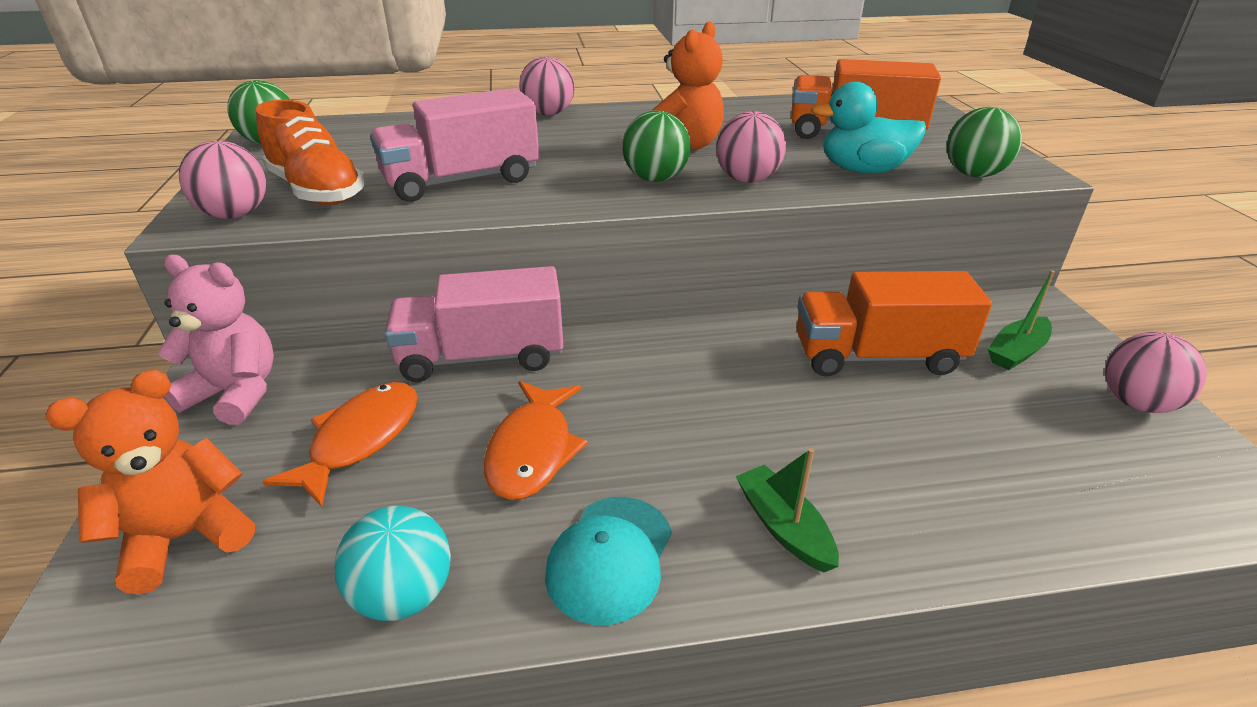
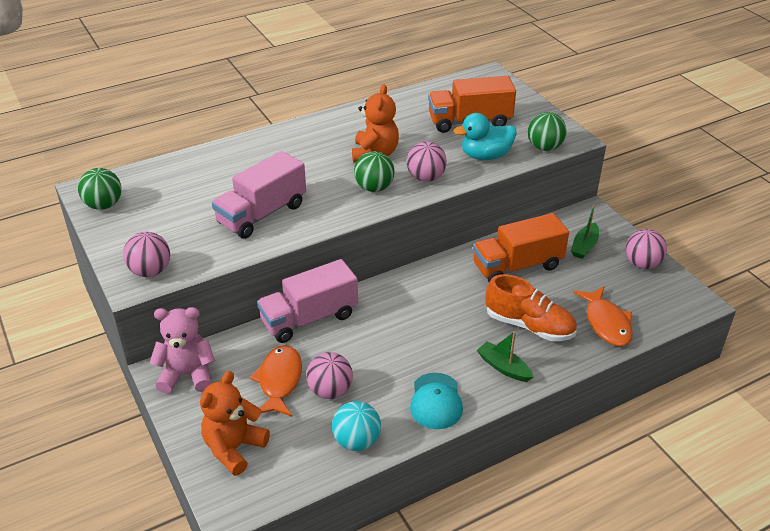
camera: 20 degrees left, 5 degrees up
(317, 191) = (180, 241): orange shoe -> orange shoe (529, 325)
(532, 450) = (371, 363): orange fish -> orange fish (606, 323)
(548, 114) = (269, 137): pink ball -> pink ball (330, 390)

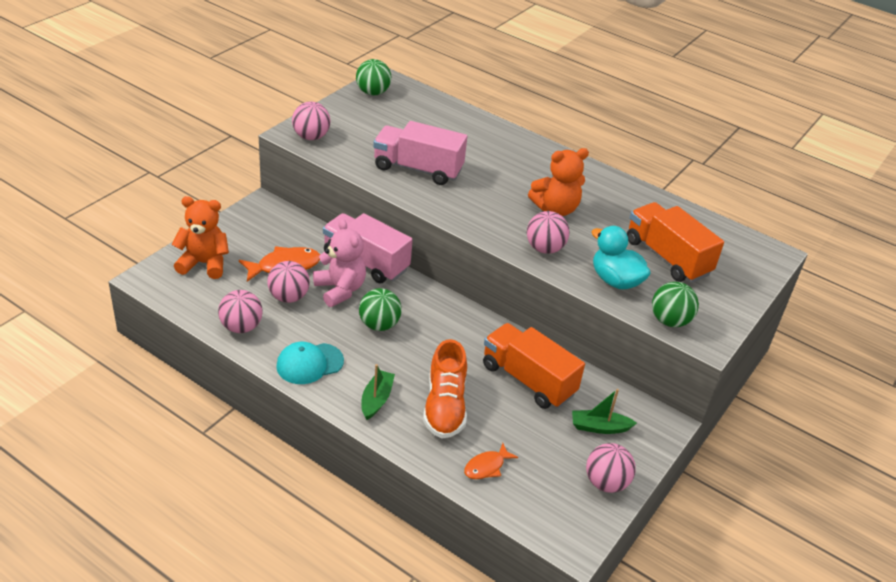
camera: 60 degrees right, 0 degrees up
(187, 375) = (265, 217): pink teddy bear -> pink teddy bear (340, 290)
(356, 441) = (241, 327): turquoise ball -> pink ball
(374, 188) = (503, 221): green ball -> green ball (379, 325)
(606, 323) = (486, 467): orange fish -> orange fish, size x0.61

